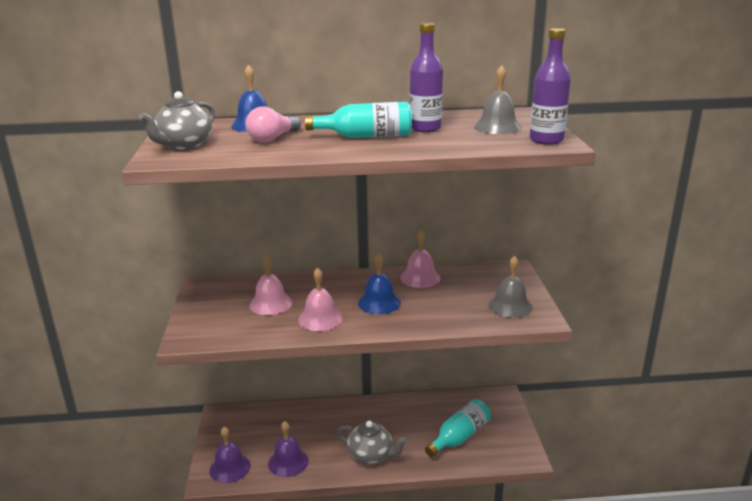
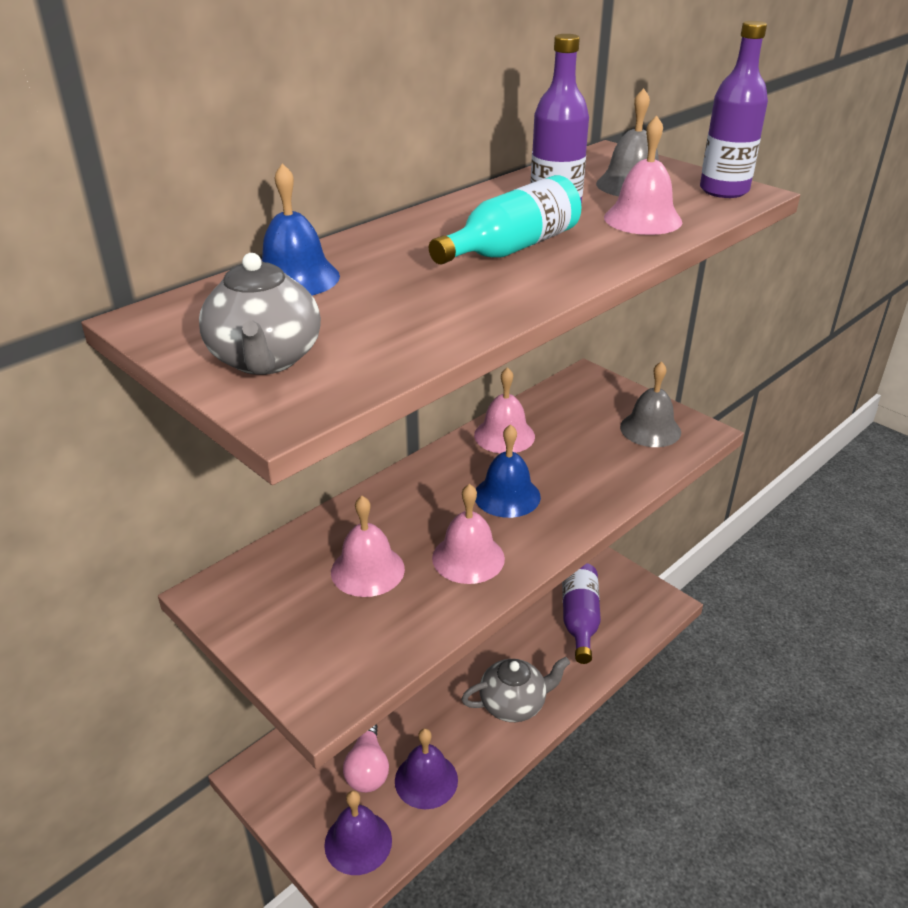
camera: 40 degrees left, 10 degrees up
(273, 138) = (387, 295): pink light bulb -> pink light bulb (367, 768)
(459, 437) = (579, 619): turquoise bottle -> purple bottle
(462, 141) = (642, 219): none -> pink bell

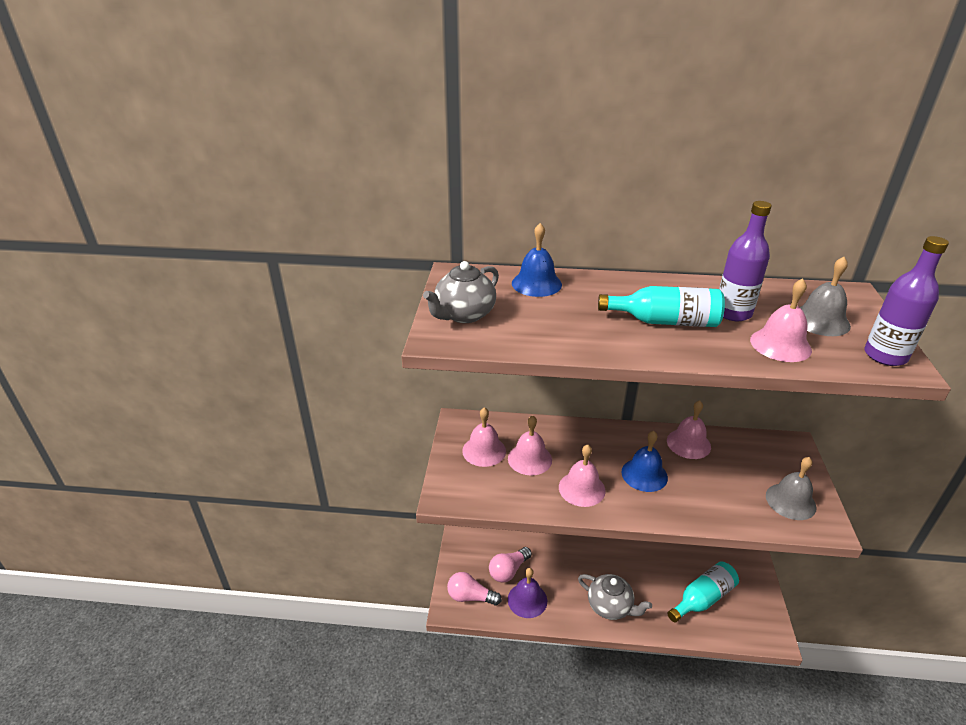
camera: 50 degrees right, 0 degrees up
(297, 603) = (484, 451): none -> pink bell
(358, 842) = (470, 597): purple bell -> pink light bulb
(579, 619) = (702, 598): purple bottle -> turquoise bottle

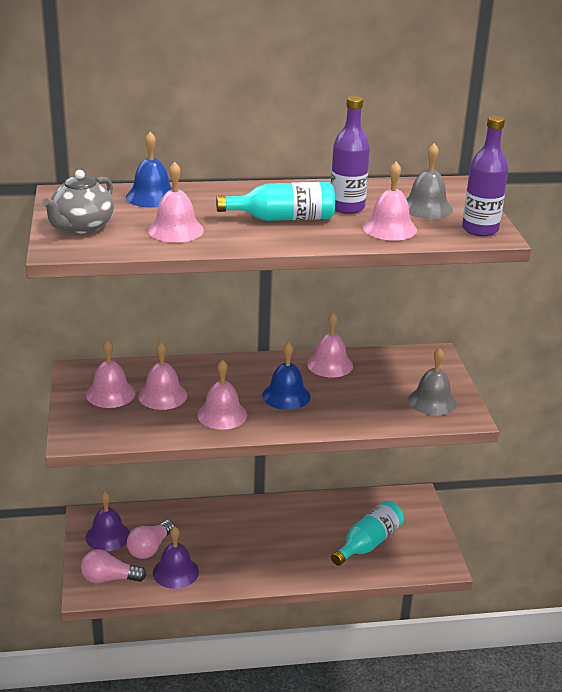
camera: 15 degrees left, 5 degrees down
(475, 552) = (108, 536): none -> purple bell
(554, 326) = (175, 230): none -> pink bell
(610, 606) = (270, 564): grey teapot -> none

